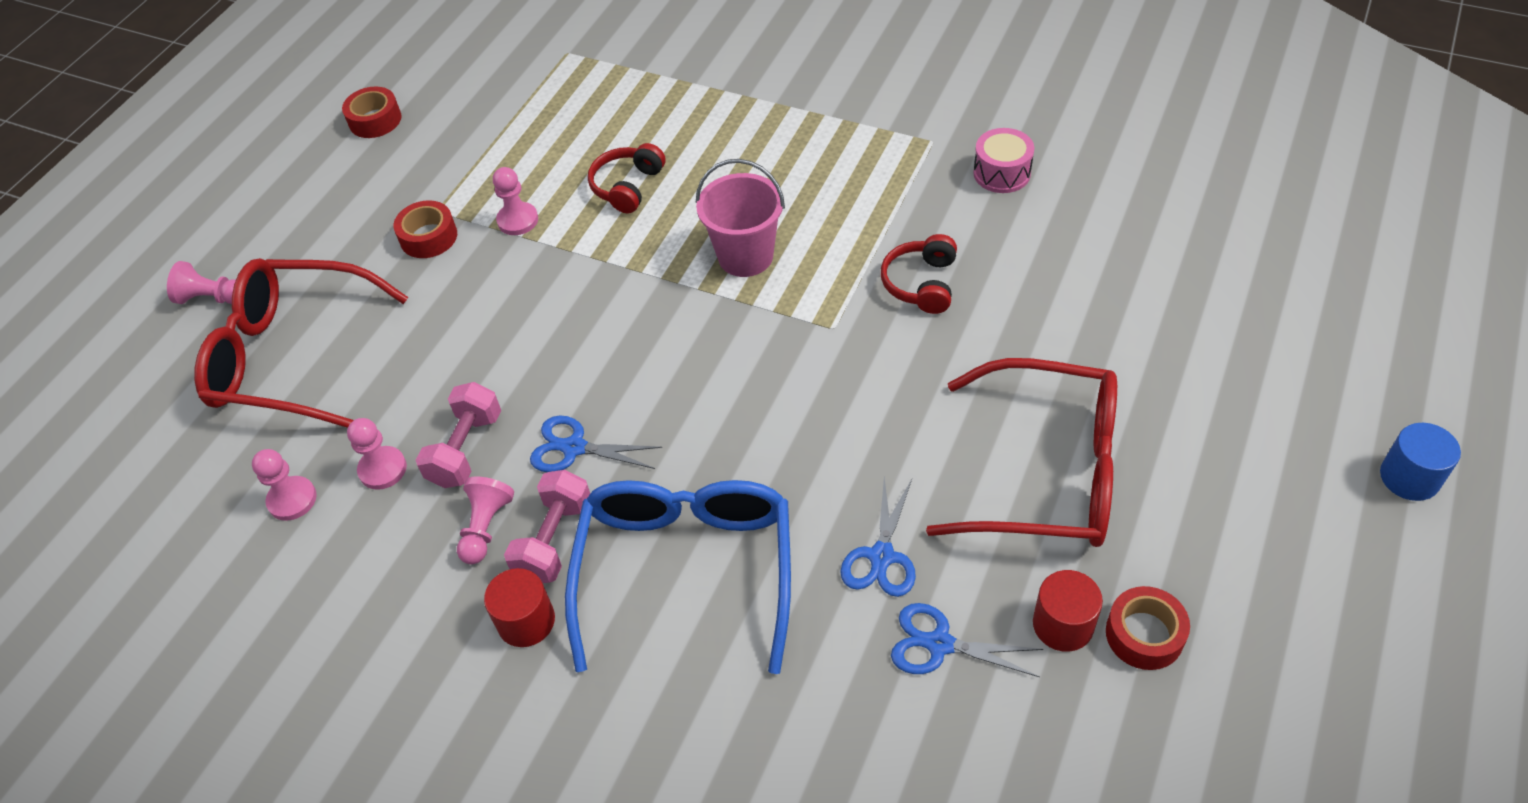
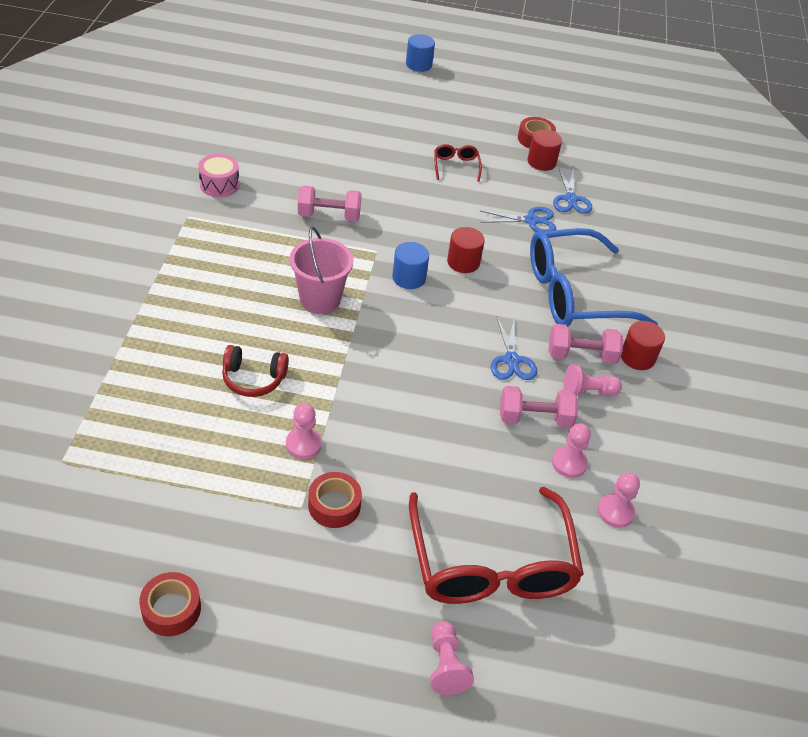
camera: 115 degrees left, 5 degrees down
(768, 357) = (409, 278): none -> blue cylinder
(790, 431) = (463, 262): none -> red cylinder
(921, 283) = (329, 215): red headphones -> pink dumbbell
(1047, 472) = (456, 166): red glasses -> red glasses, size x0.42

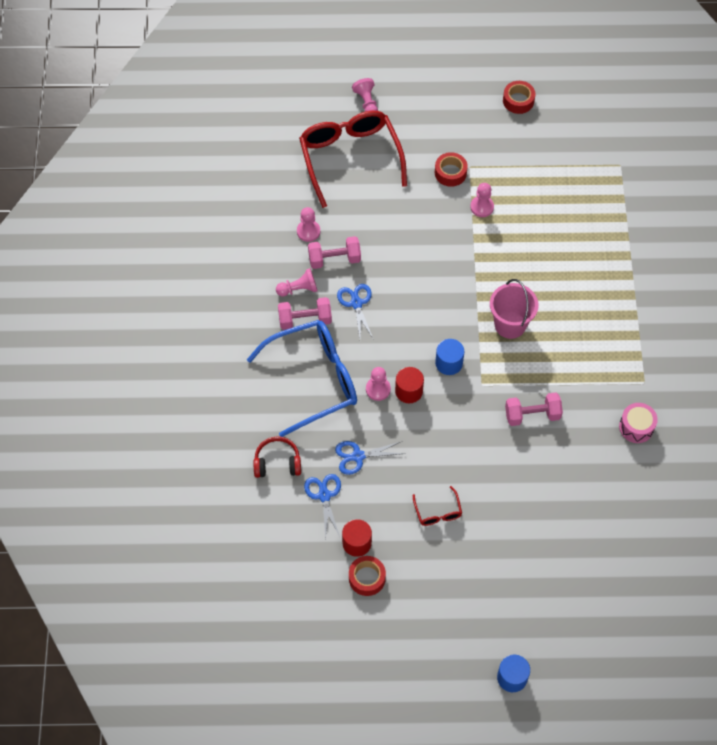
camera: 175 degrees right, 15 degrees up
(253, 379) = (531, 246): red headphones -> red headphones (277, 462)
(615, 512) = (277, 205): pink pawn -> pink pawn (378, 389)
(637, 357) = (262, 328): red cylinder -> none

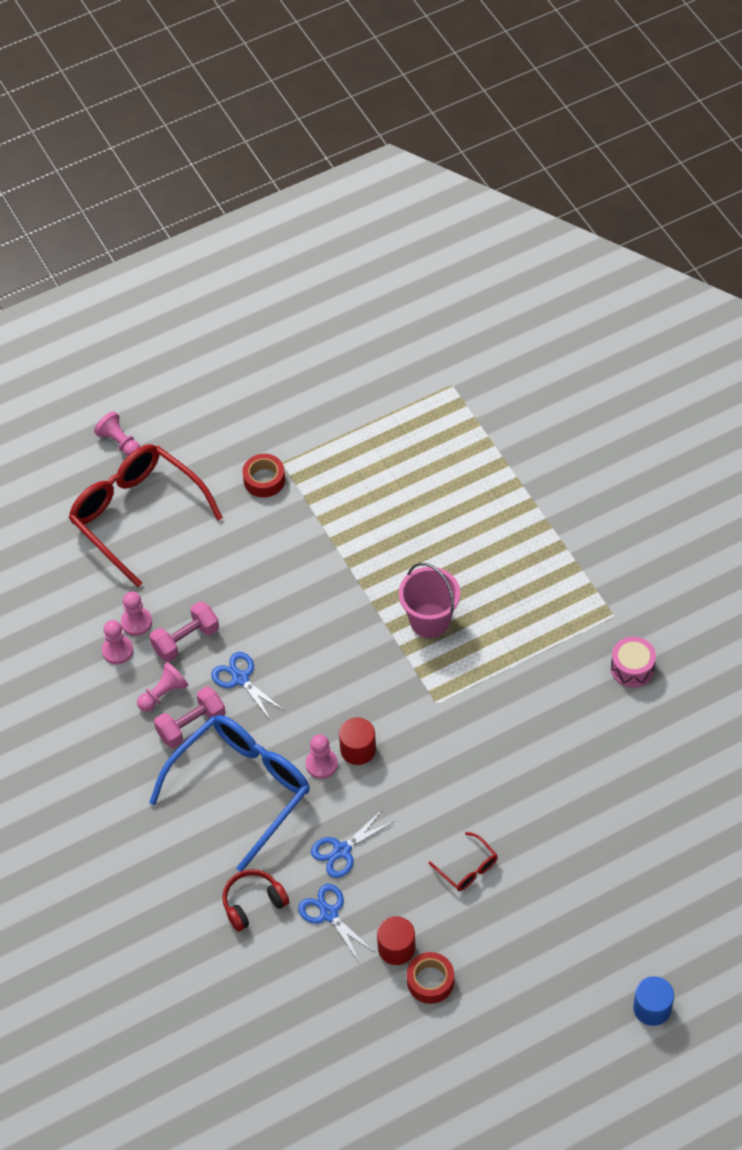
camera: 25 degrees left, 5 degrees down
(449, 363) = (385, 696): blue cylinder -> none
(482, 207) = (322, 503): pink pawn -> pink pawn (117, 650)
(518, 101) = (295, 363): red tape -> none
(532, 415) = (511, 709): pink dumbbell -> none

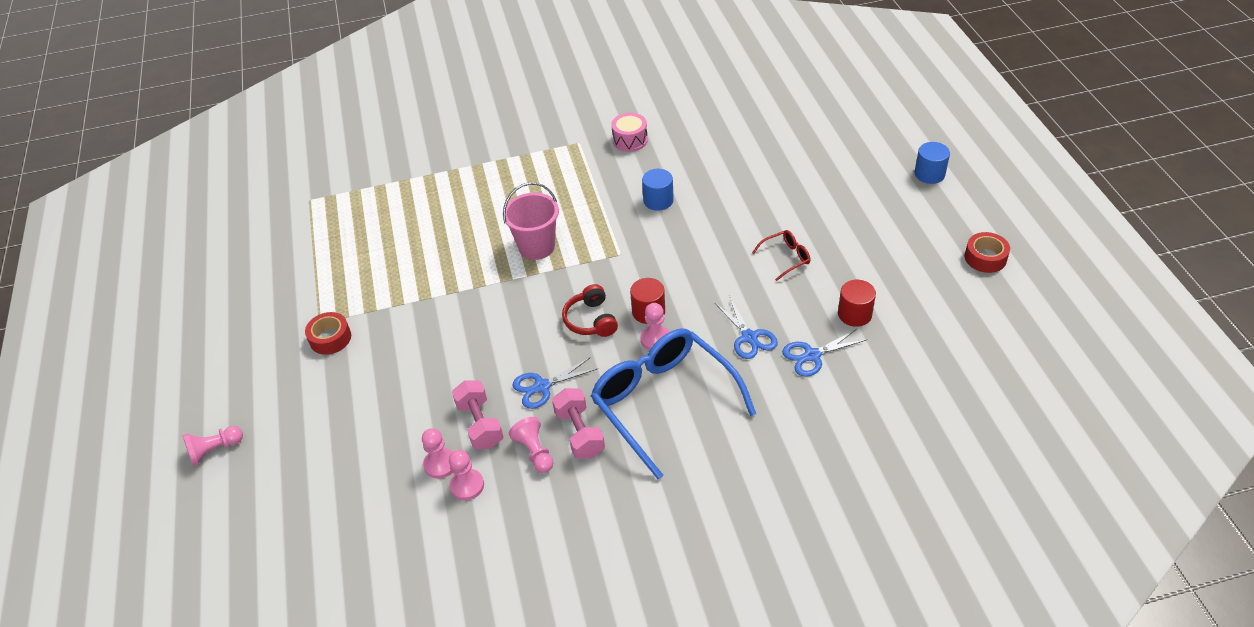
camera: 75 degrees left, 10 degrees down
(136, 515) = (312, 447): red glasses -> none
(253, 903) = (790, 410): red headphones -> red headphones (591, 320)
(430, 981) = (890, 297): red tape -> red tape (985, 258)
(532, 721) = (658, 200): none -> blue cylinder

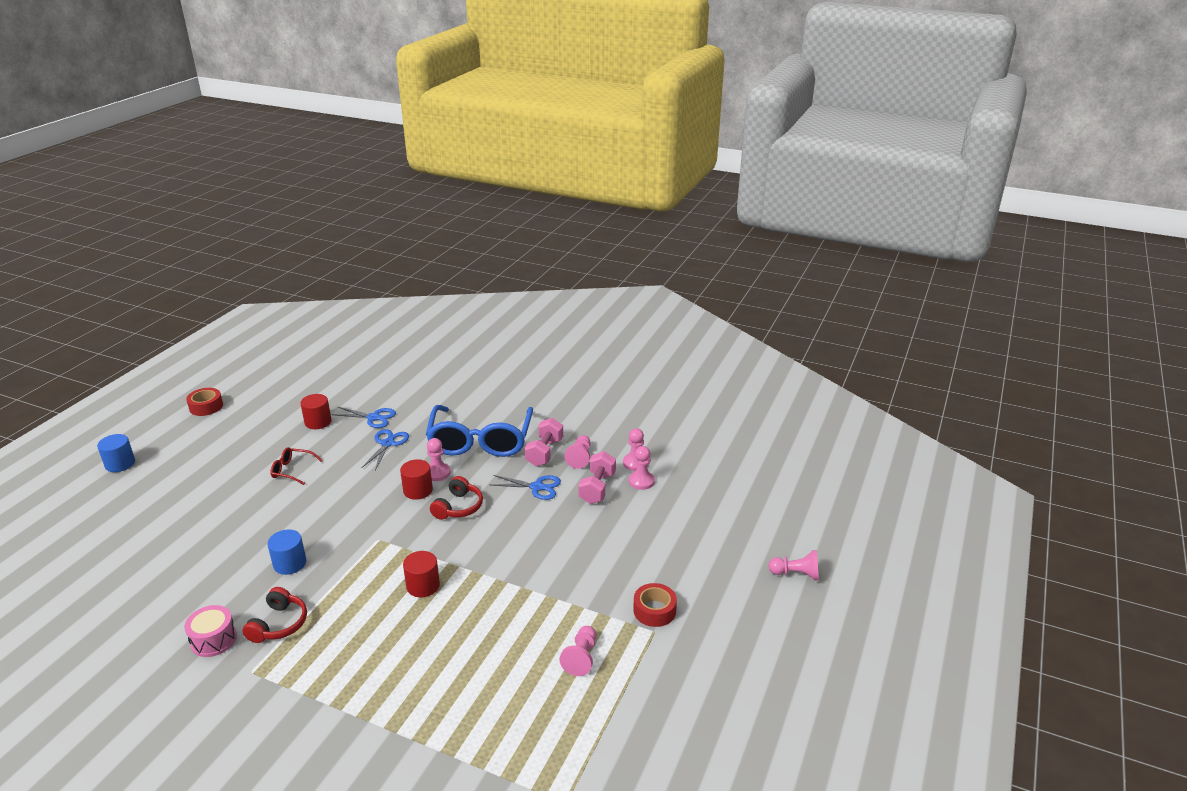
camera: 145 degrees left, 15 degrees down
(363, 273) = (581, 657): none -> pink pawn
(536, 247) = (423, 586): pink bucket -> red cylinder
(602, 169) = (279, 624): none -> red headphones

